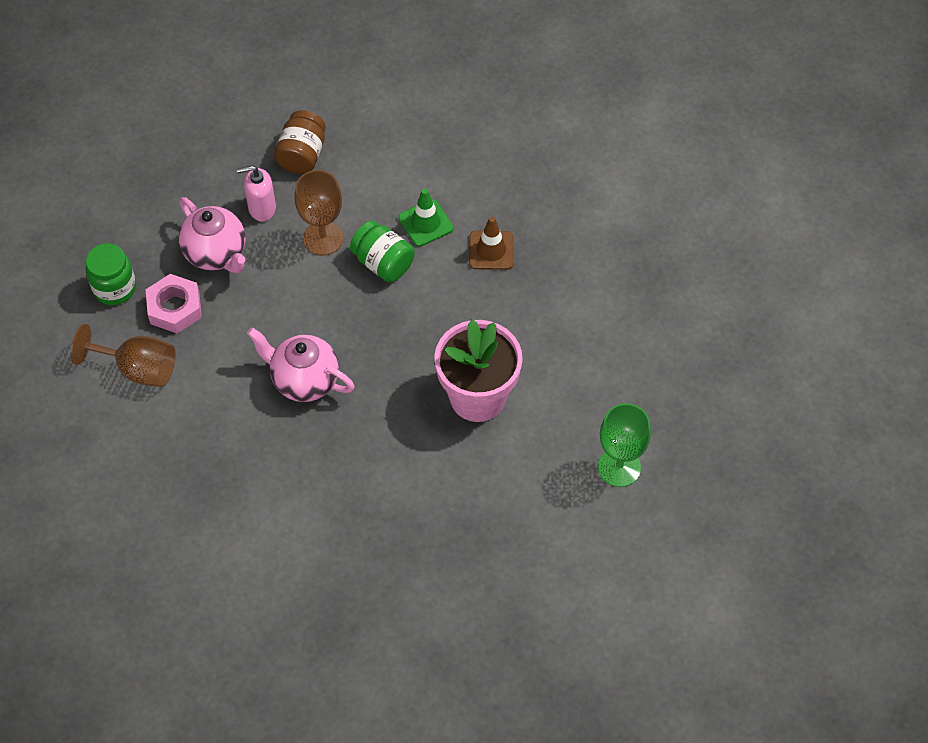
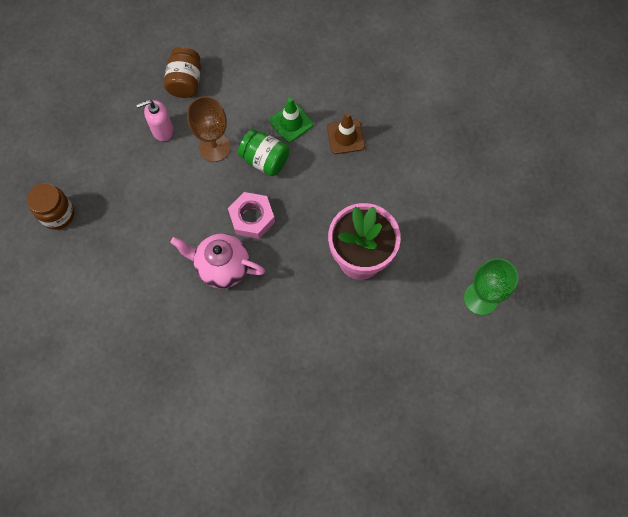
camera: 10 degrees left, 10 degrees up
(114, 288) = (58, 214): green jar -> brown jar
(138, 369) = (88, 279): brown goblet -> none
(175, 308) = (109, 223): pink nut -> pink nut (252, 218)
(216, 253) = (133, 173): pink teapot -> none

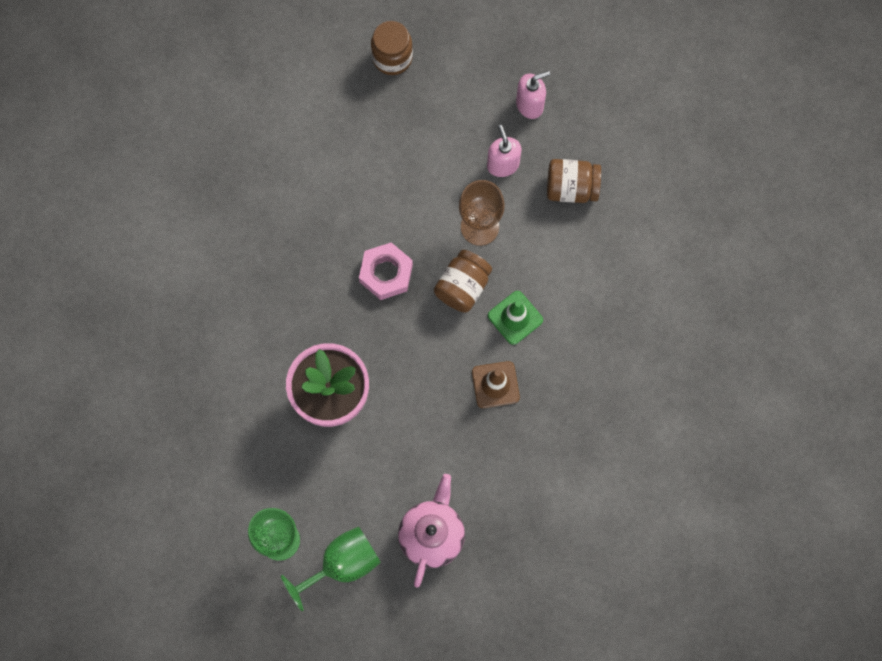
camera: 90 degrees right, 5 degrees up
(112, 110) = (530, 105): none -> pink soap dispenser
(222, 267) = (324, 242): pink teapot -> pink teapot (432, 535)
(265, 160) = (462, 287): green jar -> brown jar
(496, 249) = (342, 564): none -> green goblet

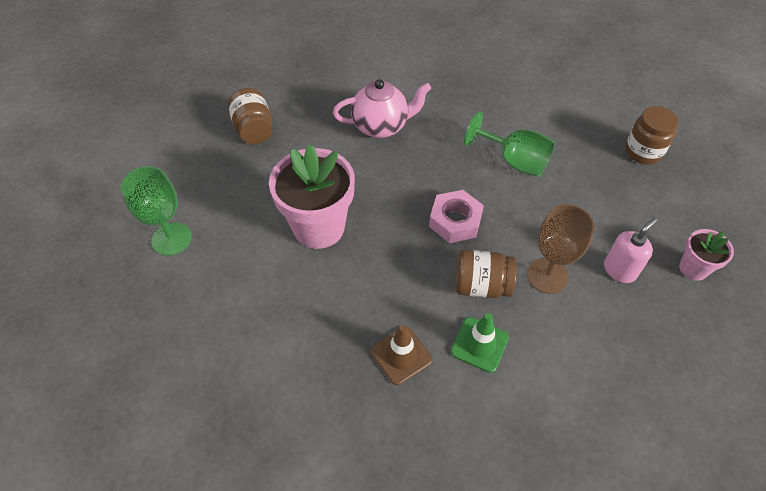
camera: 65 degrees right, 20 degrees down
(342, 564) = (163, 296): green goblet -> green goblet (514, 161)
(432, 535) = (218, 362): pink teapot -> pink teapot (381, 126)
(530, 105) = (693, 268): pink soap dispenser -> pink flower pot
(571, 188) = (645, 340): brown jar -> brown jar (254, 129)

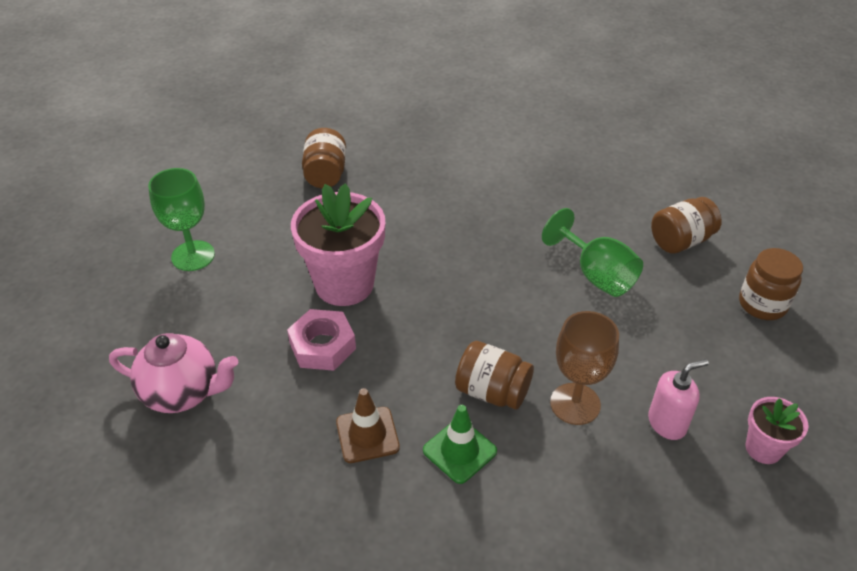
camera: 20 degrees right, 10 degrees down
(381, 126) = (461, 203): pink teapot -> pink teapot (183, 393)
(455, 221) = (495, 318): pink nut -> pink nut (322, 346)
(563, 114) = (680, 241): none -> brown jar

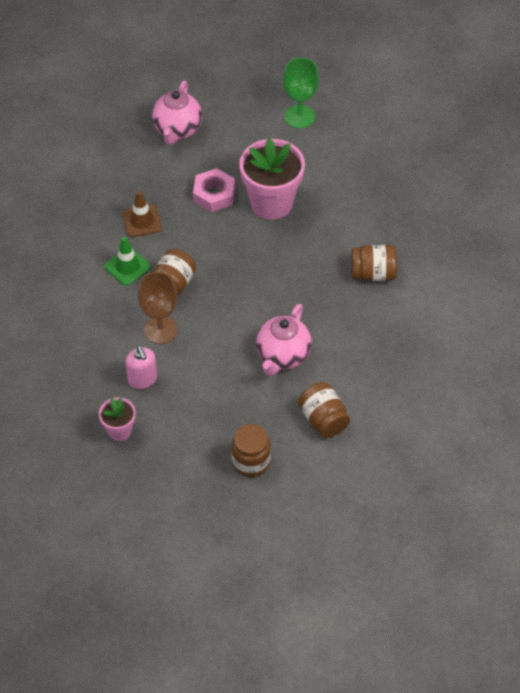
camera: 90 degrees right, 10 degrees up
(325, 174) = (397, 184): brown jar -> brown jar (373, 273)
(596, 275) = (283, 356): green goblet -> pink teapot

